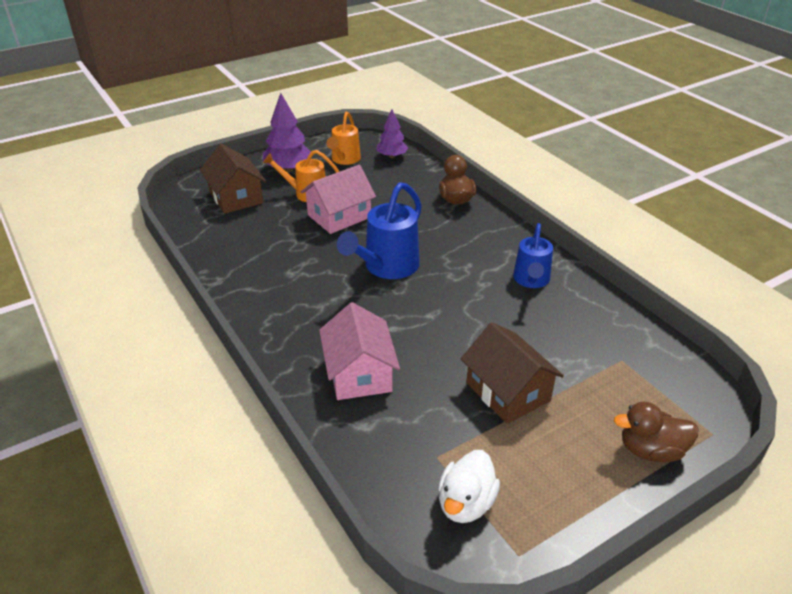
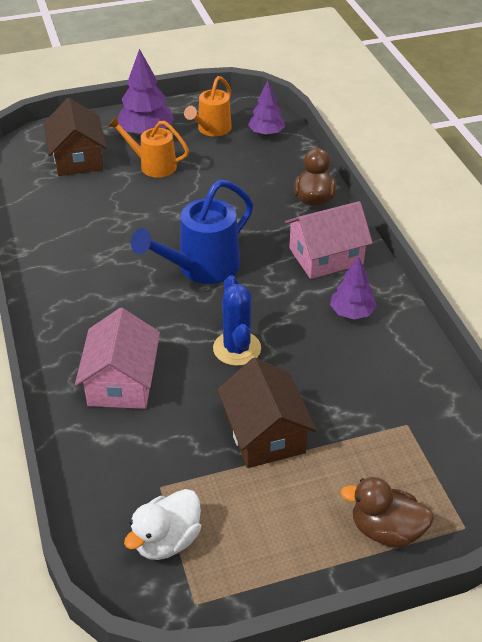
camera: 15 degrees right, 5 degrees up
(339, 216) = (176, 199): pink house -> pink house (326, 256)
(449, 326) = (237, 348): none -> blue cactus
(531, 280) = (352, 312): blue watering can -> purple tree

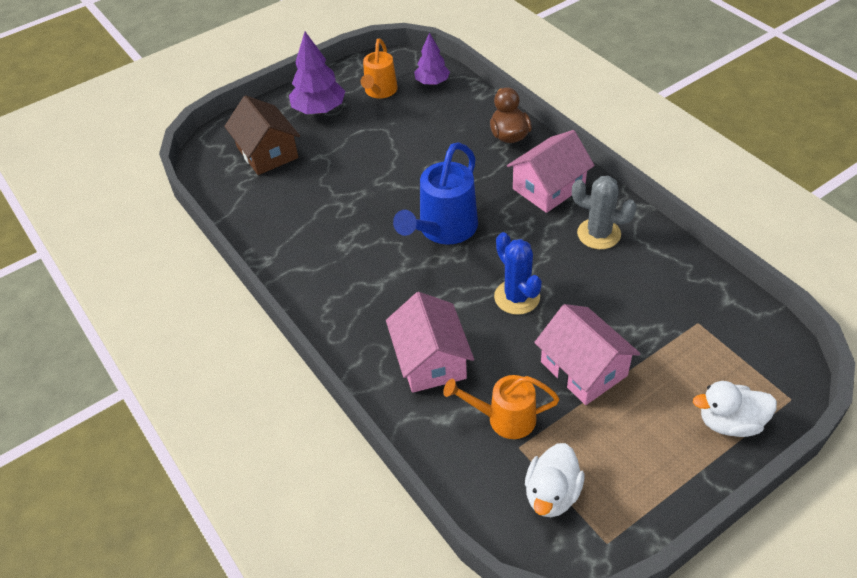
camera: 15 degrees left, 5 degrees up
(152, 165) = (343, 141): orange watering can -> orange watering can (504, 418)
(265, 433) = (583, 369): brown house -> pink house
(352, 312) = (598, 234): purple tree -> grey cactus
(386, 530) = (730, 423): brown duck -> white duck

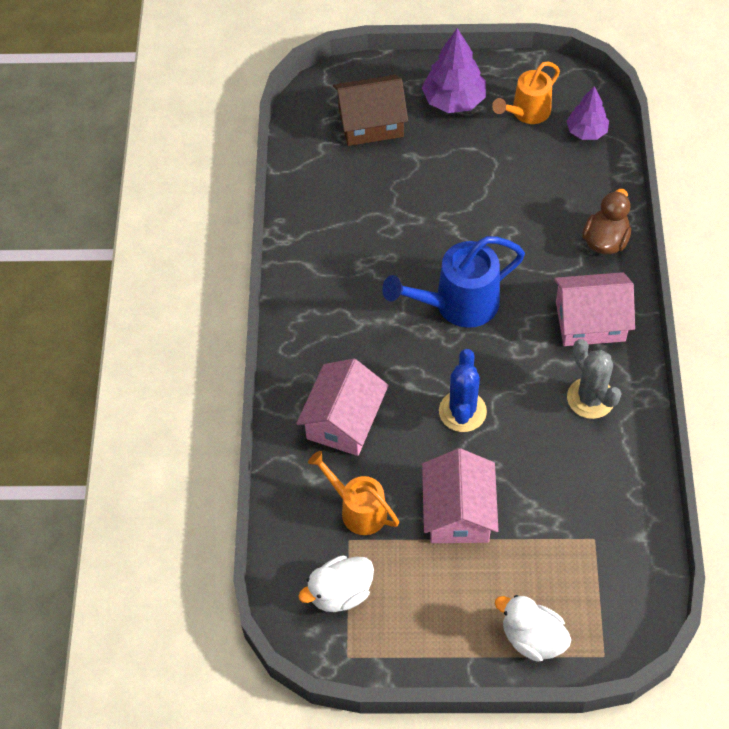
camera: 35 degrees right, 10 degrees up
(267, 152) = (371, 123): brown house -> brown house turned 75 degrees clockwise

